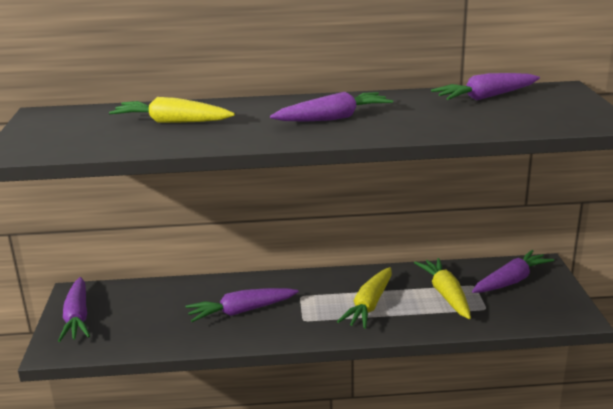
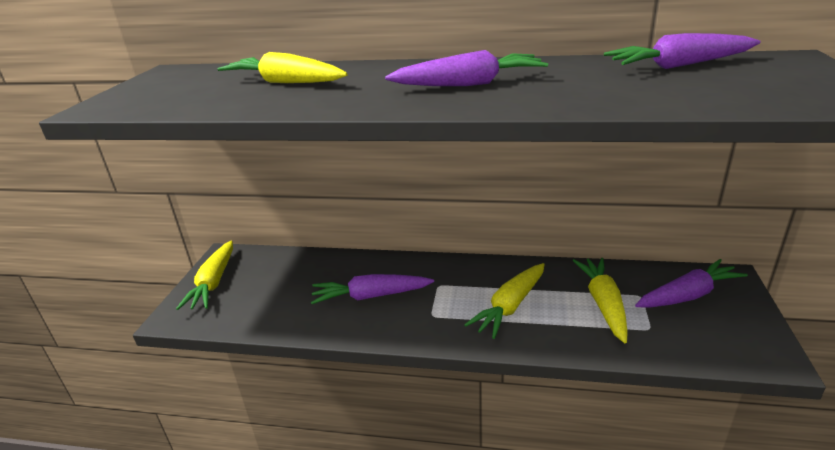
camera: 15 degrees right, 5 degrees up
(77, 317) = (214, 282): purple carrot -> yellow carrot

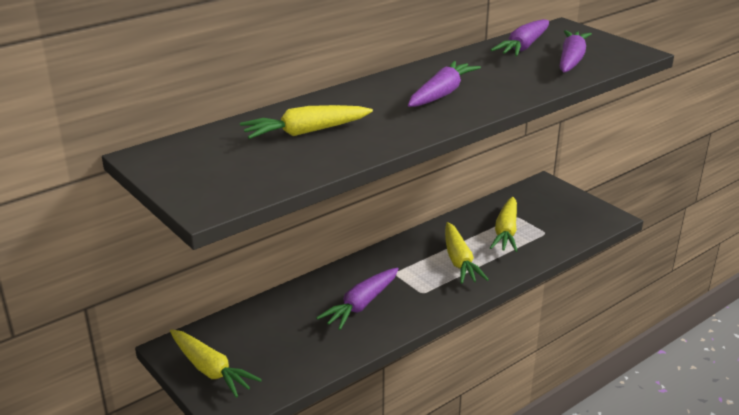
camera: 50 degrees left, 0 degrees up
(603, 304) = (506, 232): yellow carrot -> yellow carrot turned 120 degrees counterclockwise
(687, 295) = (538, 204): purple carrot -> purple carrot (571, 60)

